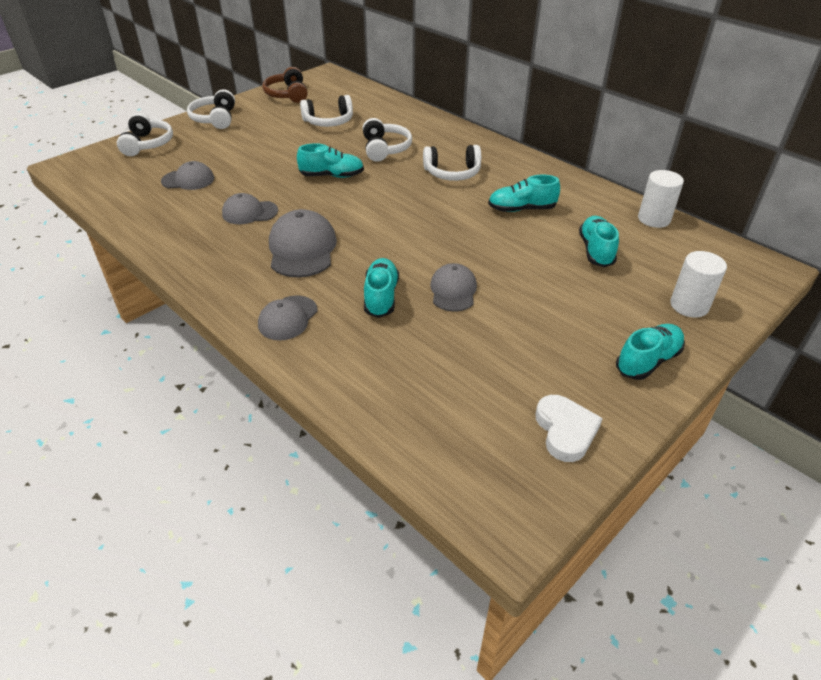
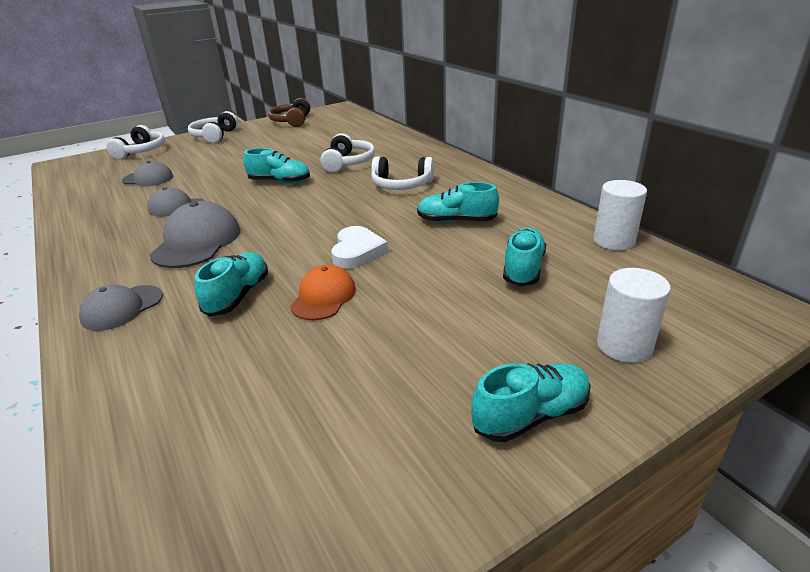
camera: 15 degrees right, 10 degrees down
(329, 121) = (312, 141): white headphones -> none
(453, 290) = (323, 297): grey cap -> orange cap
(565, 430) = (352, 506): white heart -> white heart (357, 251)

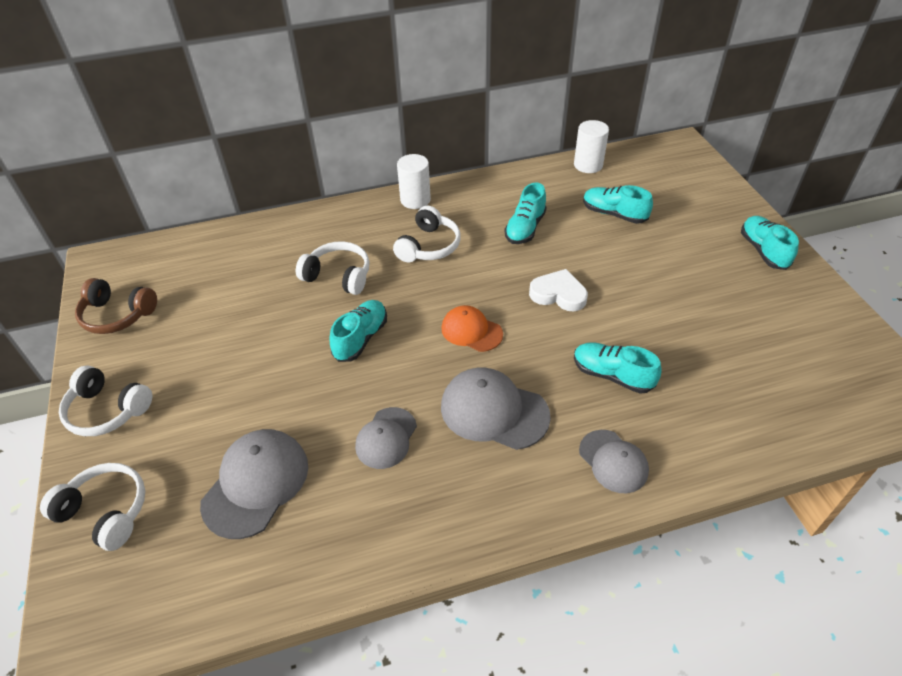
camera: 75 degrees left, 15 degrees up
(148, 179) = (256, 484): grey cap -> grey cap, size x1.57
(323, 297) = (626, 321): orange cap -> orange cap (471, 331)
(624, 346) = (708, 201): white cylinder -> white cylinder (415, 200)

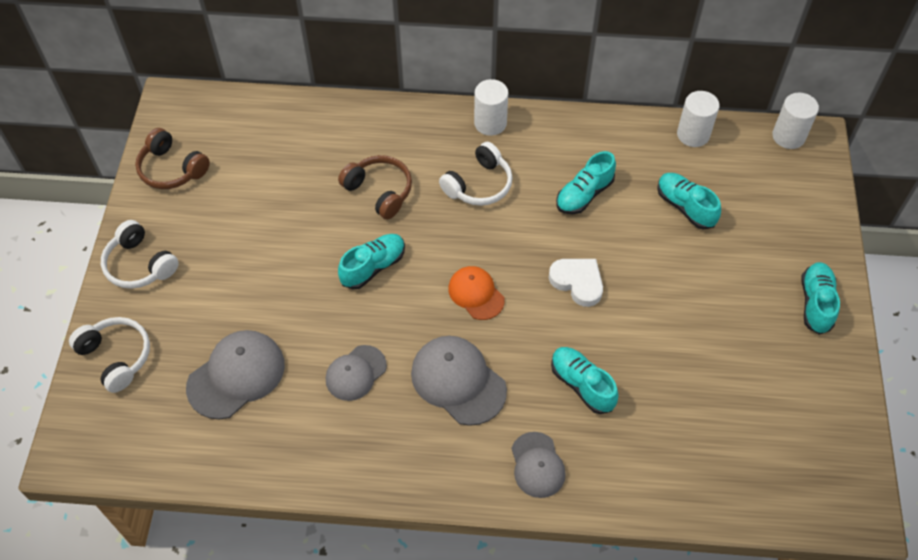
camera: 20 degrees right, 10 degrees up
(338, 276) = (379, 191): white headphones -> brown headphones
(661, 148) = (788, 136): none -> white cylinder

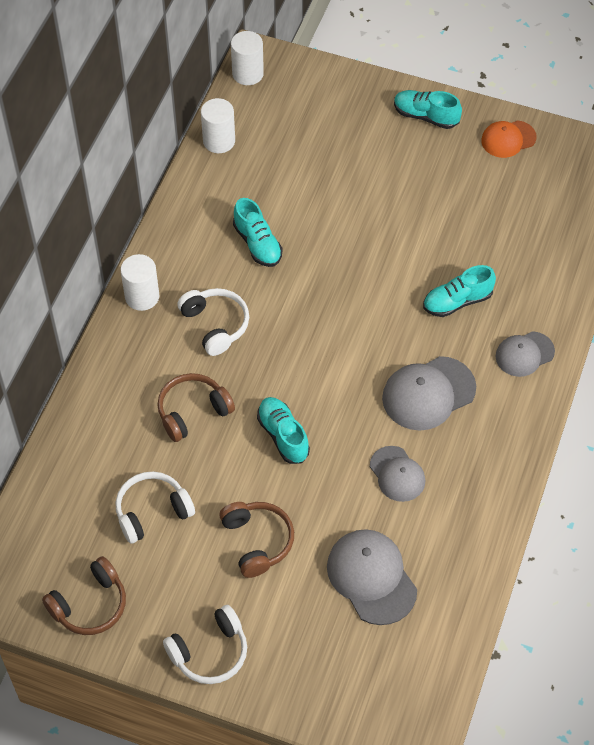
camera: 75 degrees left, 0 degrees up
(116, 357) = (318, 687): white headphones -> white headphones (152, 511)
(256, 273) = (257, 541): none -> brown headphones
(476, 294) = (340, 357): orange cap -> orange cap (508, 139)
(537, 465) = (524, 354): grey cap -> grey cap turned 150 degrees clockwise
(577, 282) = (352, 276): white heart -> none
(685, 207) = (298, 172): turquoise shoe -> none

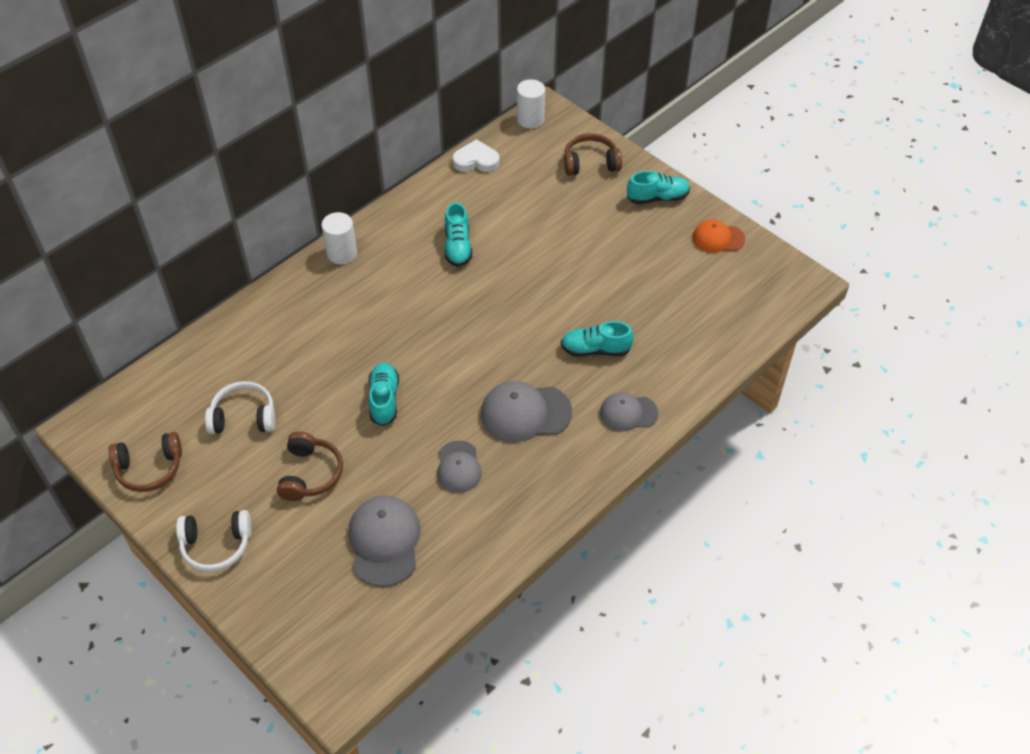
camera: 25 degrees right, 5 degrees down
(193, 412) = (324, 353): brown headphones -> brown headphones (590, 163)
(215, 325) = (385, 295): white headphones -> none
(219, 141) = (476, 160): white cylinder -> white heart
(426, 116) = (657, 198): turquoise shoe -> turquoise shoe turned 120 degrees clockwise

